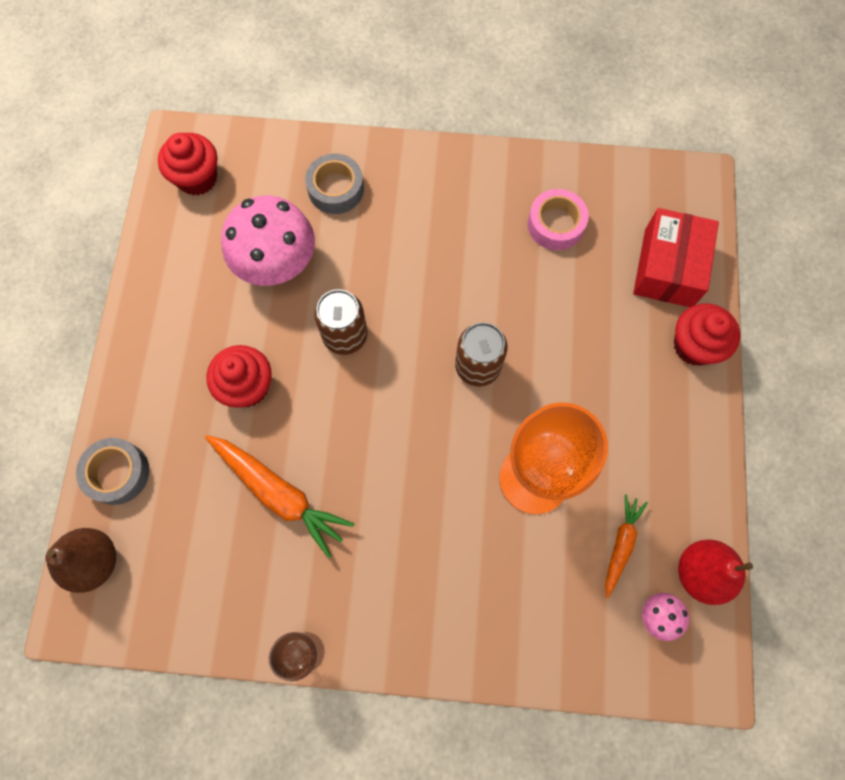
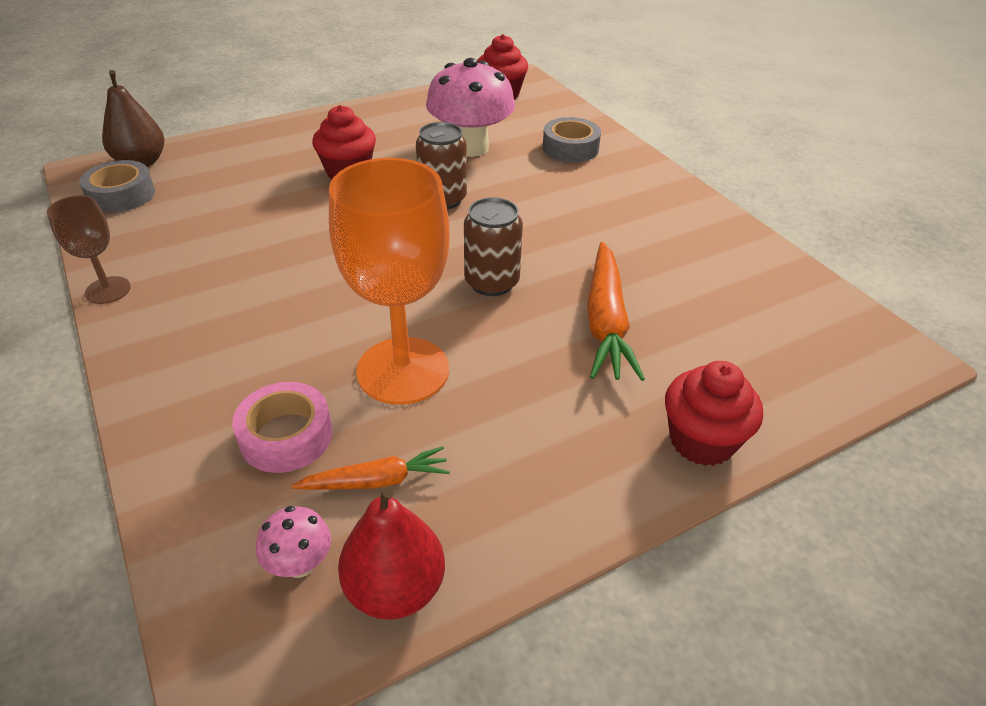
camera: 55 degrees right, 30 degrees down
(117, 473) = (224, 146): grey tape -> grey tape (121, 195)
(279, 494) = (261, 221): orange carrot -> orange carrot (606, 322)
(555, 224) = (702, 273): pink tape -> pink tape (286, 436)
(668, 267) = (767, 375): red box -> none

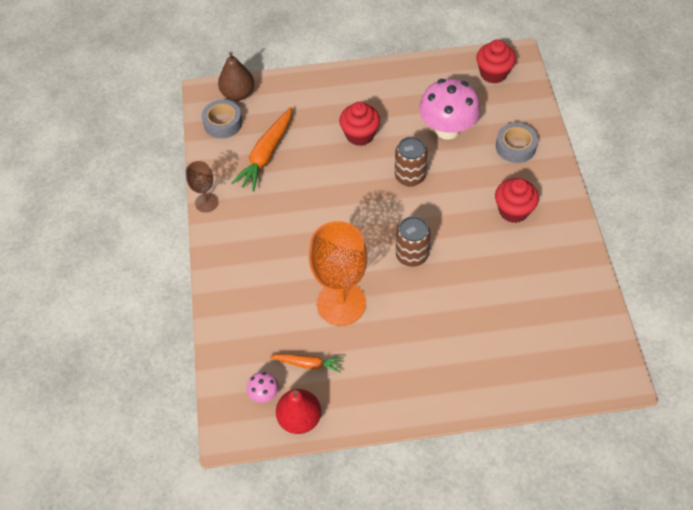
camera: 25 degrees right, 15 degrees up
(286, 436) = (274, 326): pink tape -> none
(606, 322) = (463, 303): orange carrot -> orange carrot (266, 154)
(701, 441) = (473, 393): red cupcake -> red cupcake (513, 210)

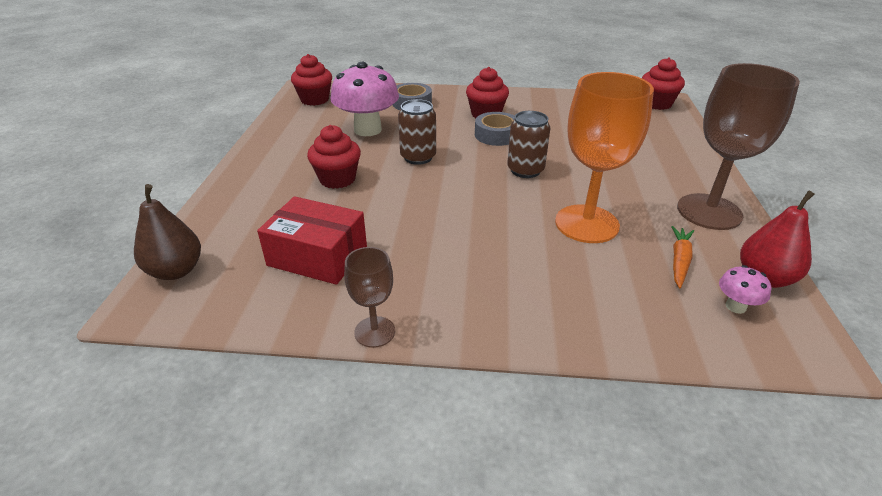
camera: 80 degrees left, 20 degrees down
(223, 123) = (221, 294): grey tape -> grey tape (496, 135)
(266, 154) = (317, 256): orange carrot -> red box
(382, 393) = (709, 212): none -> brown goblet
(606, 367) = (657, 104): none -> red cupcake

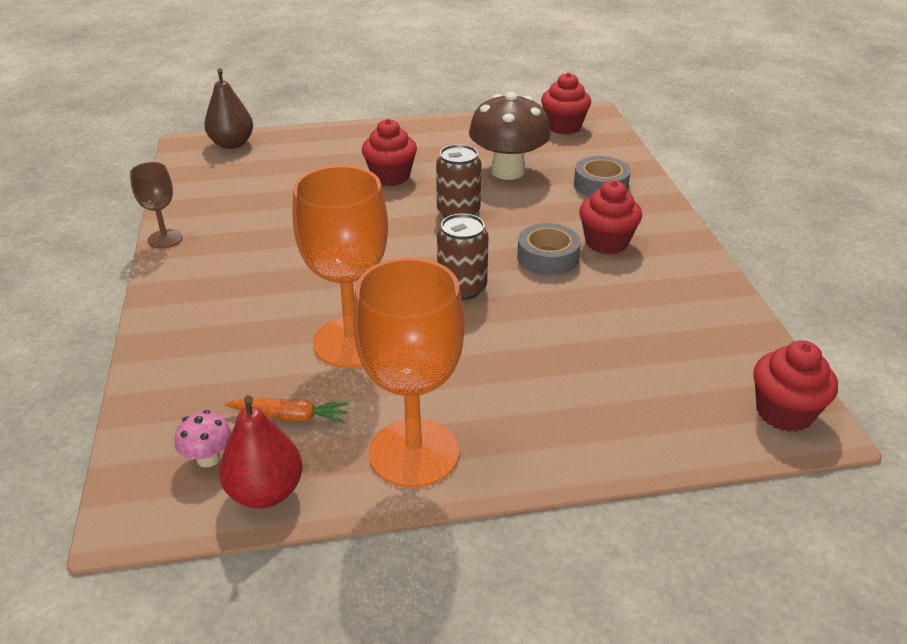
camera: 75 degrees right, 0 degrees up
(317, 256) = (260, 194): red box -> none
(367, 130) = (508, 171): pink mushroom -> brown mushroom
(709, 212) = (414, 453): brown goblet -> orange goblet

